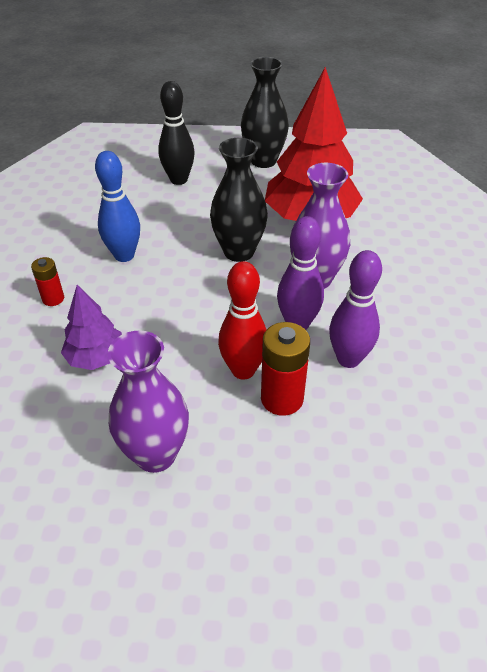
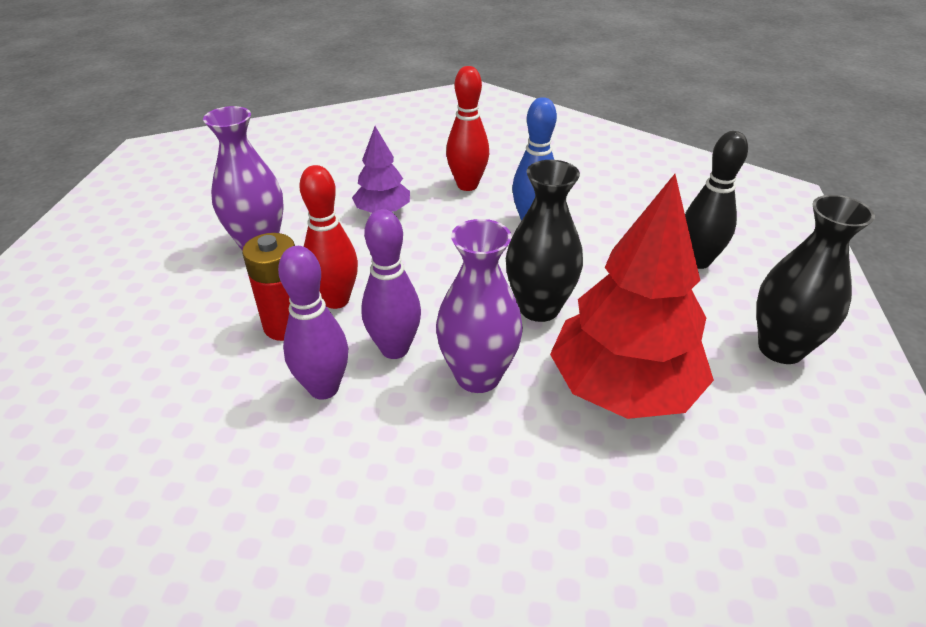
camera: 95 degrees right, 5 degrees down
(53, 299) = (467, 185): red battery -> red bowling pin

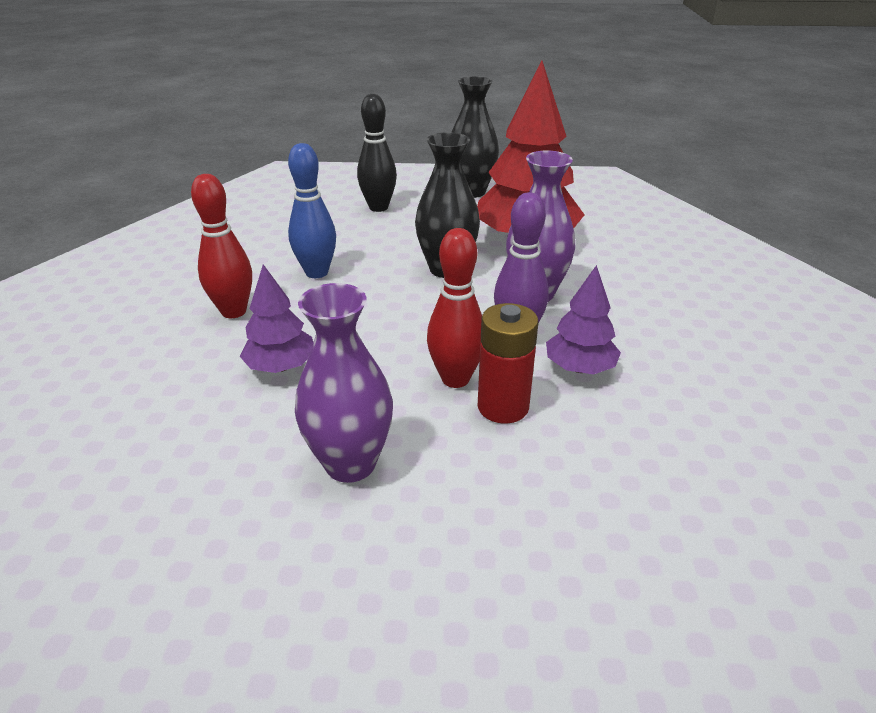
camera: 95 degrees left, 5 degrees down
(324, 388) = (579, 368): purple bowling pin -> purple tree

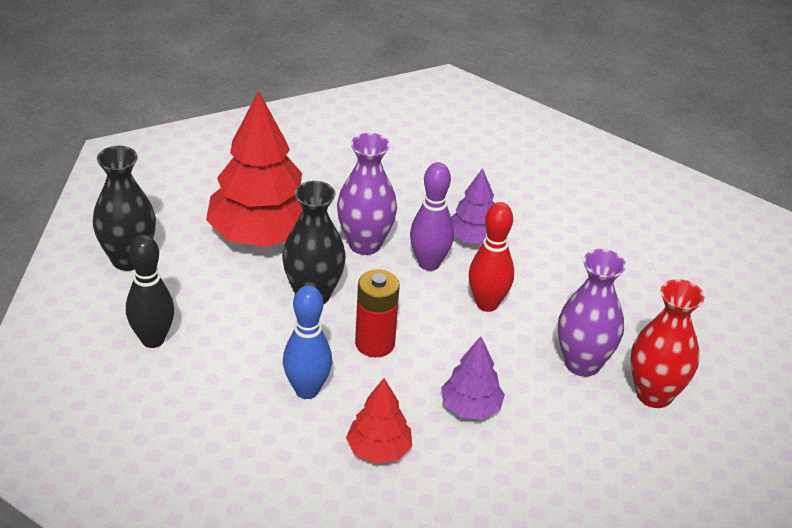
camera: 90 degrees left, 5 degrees up
(234, 311) = (379, 450): red bowling pin -> red tree
(283, 543) = (654, 394): none -> red vase
(503, 407) = (519, 283): red battery -> red battery (375, 343)

